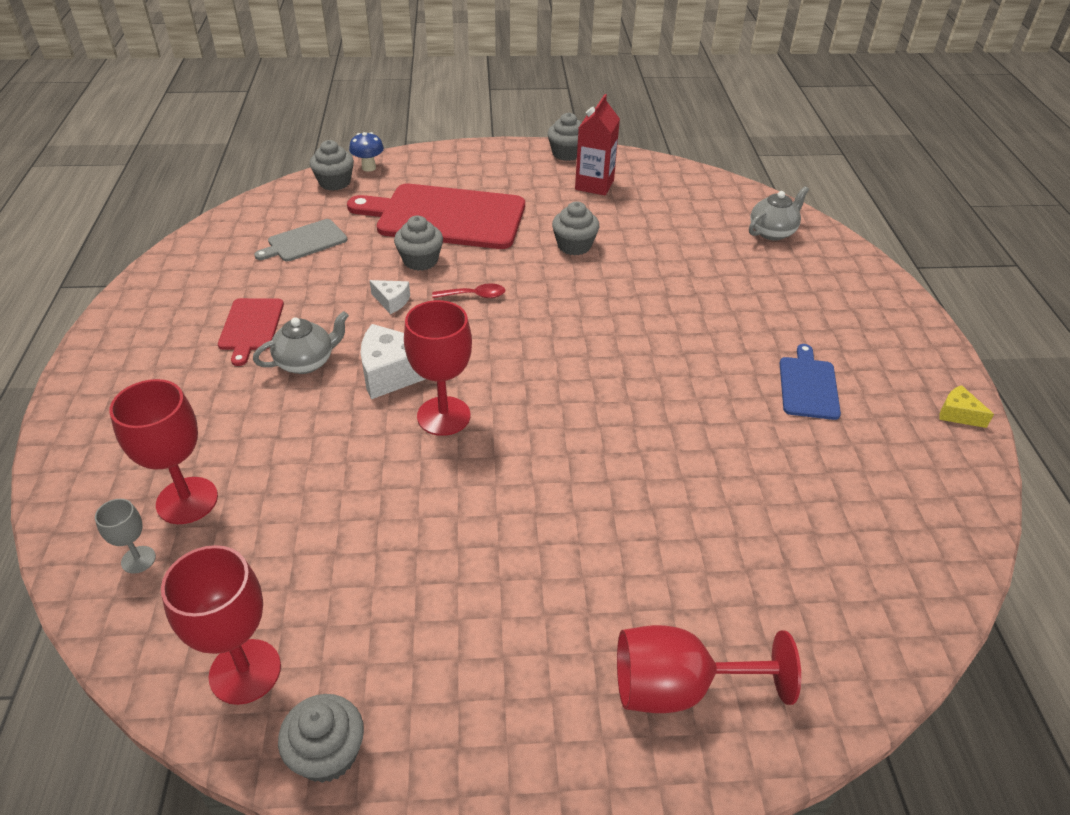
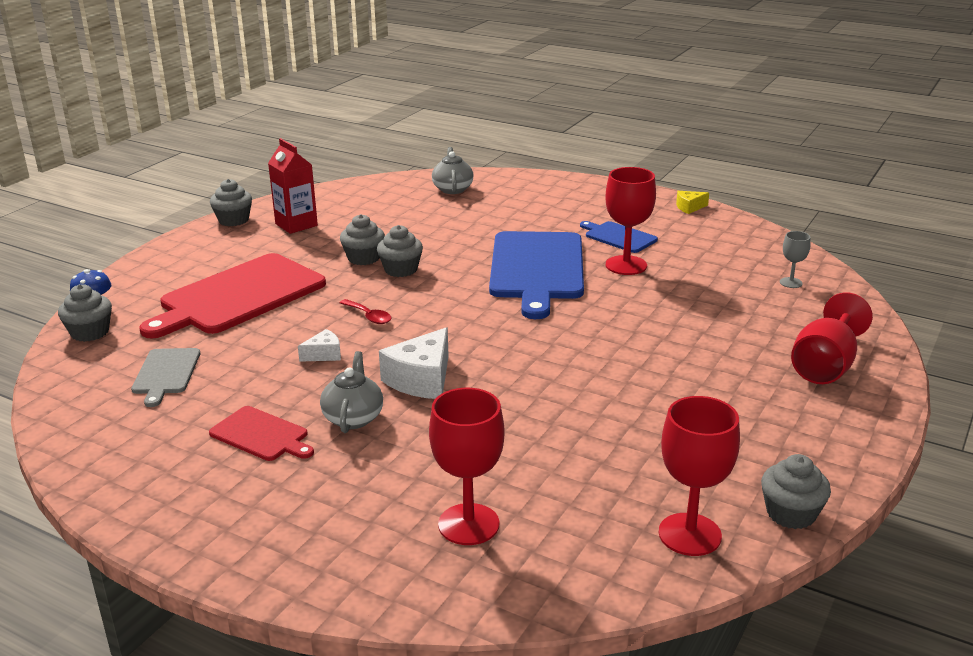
camera: 55 degrees left, 15 degrees down
(138, 559) = (518, 567): grey goblet -> grey goblet (791, 283)
(420, 260) = (285, 325): grey cupcake -> grey cupcake (401, 269)
(443, 416) = (500, 373): red goblet -> red goblet (626, 265)
(474, 296) = (369, 316): red spoon -> red spoon turned 105 degrees clockwise
(668, 356) = (537, 269): none -> blue cutting board

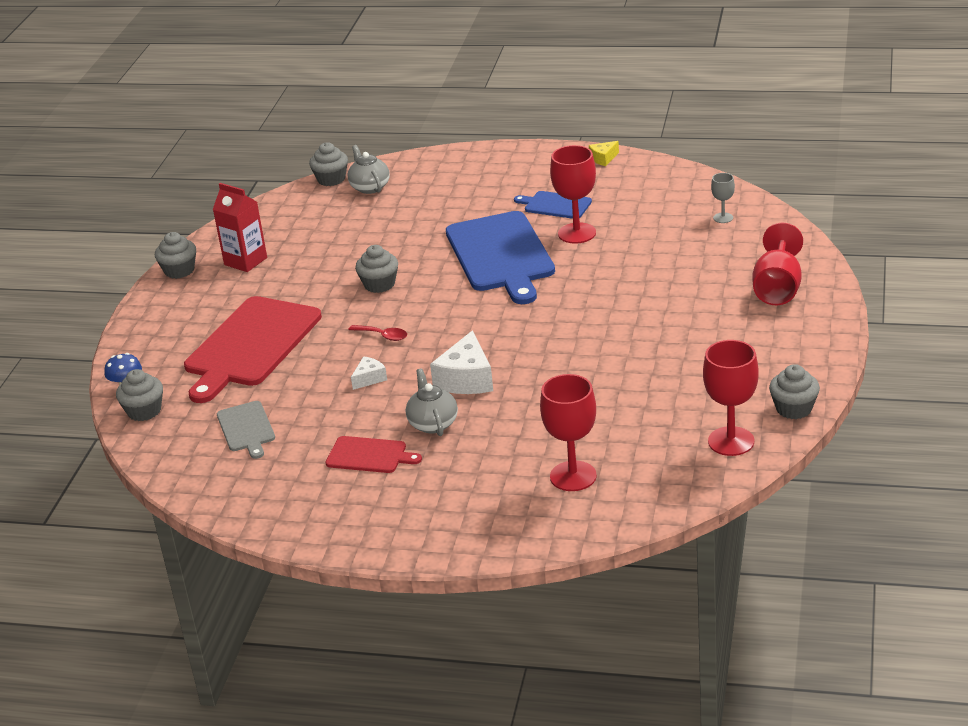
camera: 15 degrees left, 5 degrees up
(363, 258) = (337, 281): grey cupcake -> grey cupcake (331, 179)

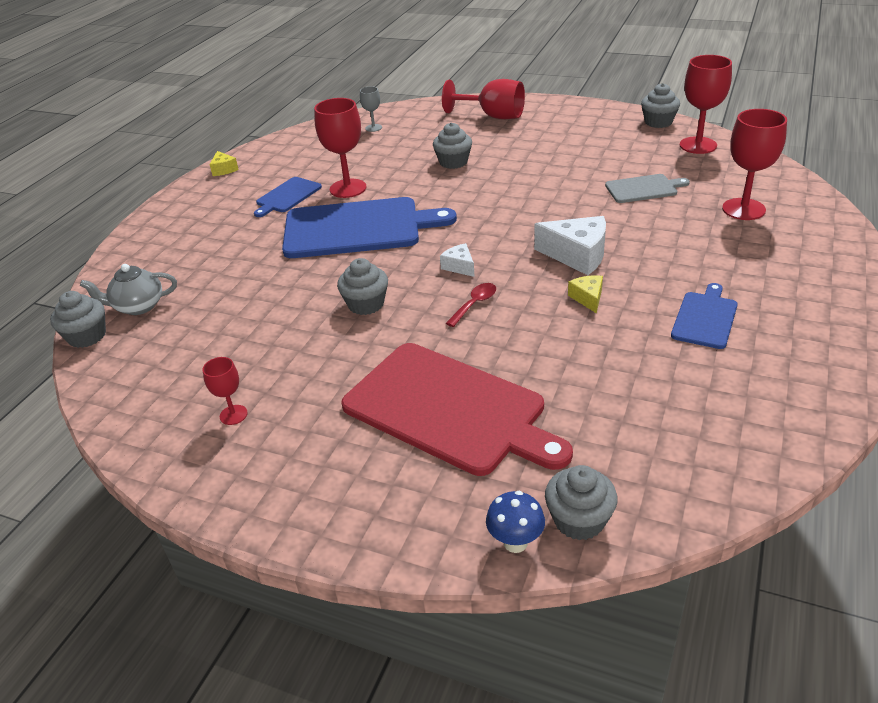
camera: 80 degrees left, 5 degrees up
(179, 270) = (207, 487): grey cupcake -> grey cupcake (453, 162)
(245, 261) = (233, 415): red carton -> red goblet
(246, 428) = (640, 412): grey cutting board -> grey cutting board (643, 189)
(369, 378) = (557, 315): white cheese -> white cheese (459, 266)
(369, 455) = (705, 318): red cutting board -> blue cutting board
(395, 391) = (588, 298): none -> yellow cheese
(433, 423) = (651, 277): grey teapot -> none

